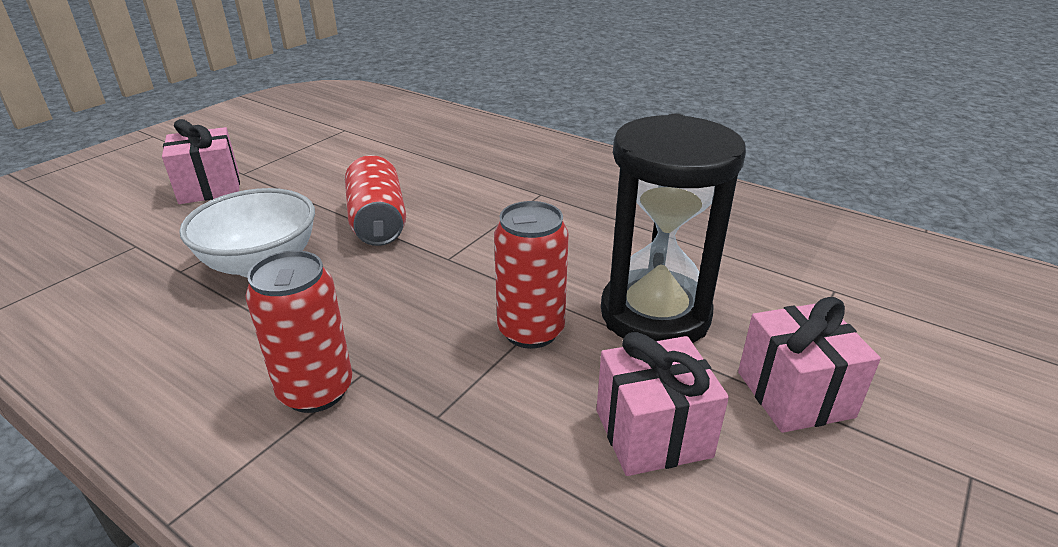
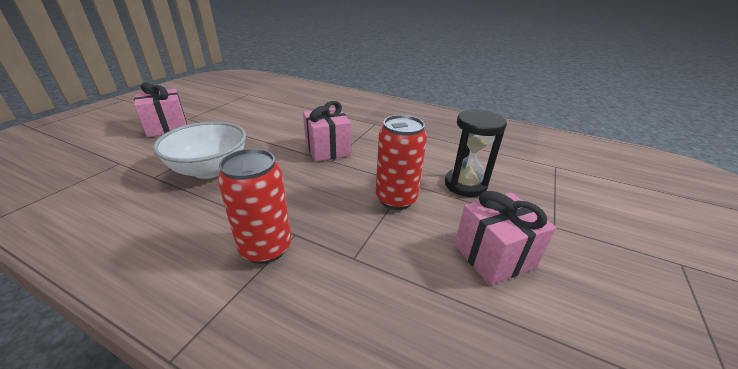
camera: 10 degrees left, 0 degrees up
(378, 221) = (281, 142): red can -> none
(655, 314) = (465, 185): black hourglass -> black hourglass, size x0.64
(794, 394) = (563, 225): pink gift -> pink gift (327, 149)

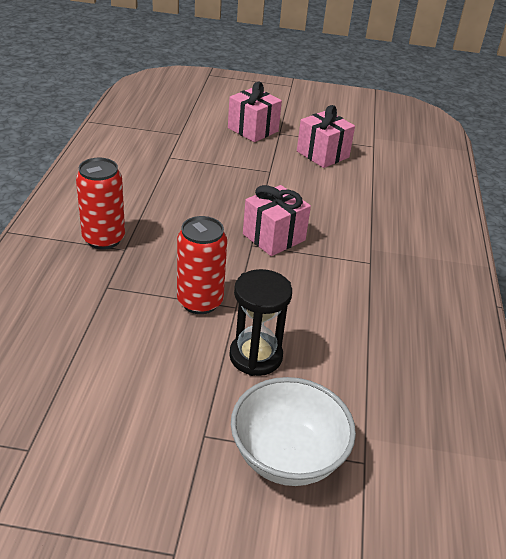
camera: 70 degrees right, 5 degrees up
(210, 169) = (193, 179): white bowl -> white bowl (287, 456)
(494, 256) = (135, 377): pink gift -> pink gift (322, 154)

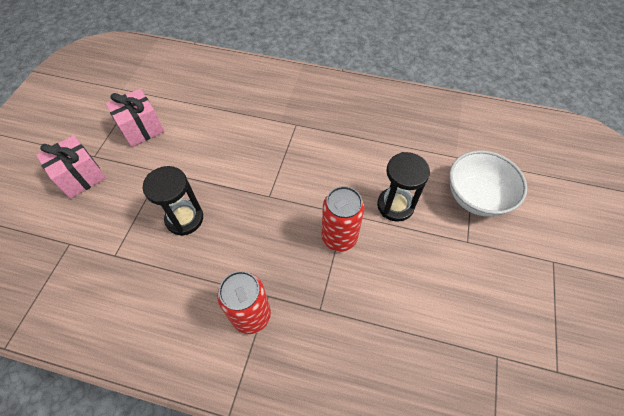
camera: 80 degrees left, 20 degrees up
(213, 190) = (184, 219): none -> black hourglass
(274, 237) = (260, 179): pink gift -> none

